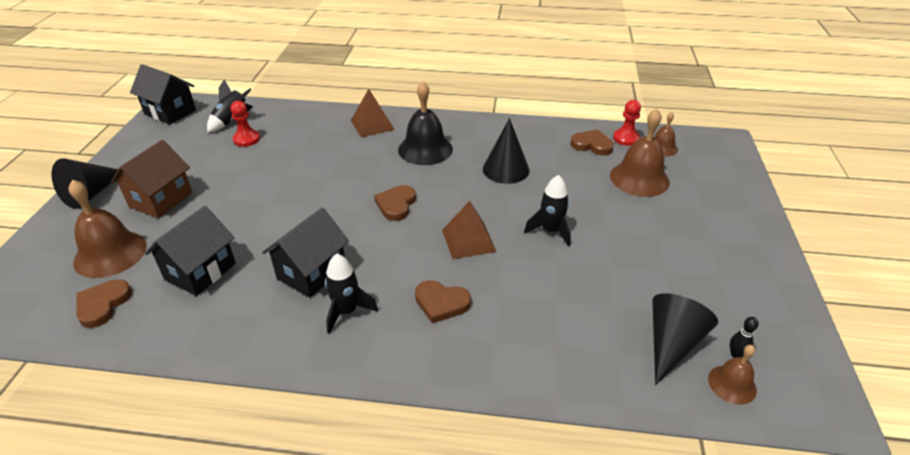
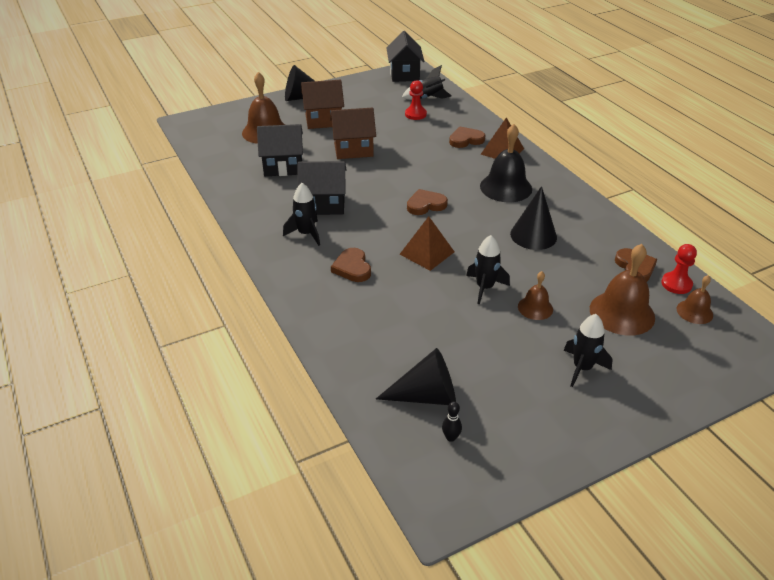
camera: 55 degrees right, 0 degrees up
(103, 305) = (229, 152): brown heart -> brown heart (466, 140)
(245, 205) = (353, 150): none -> brown house
(690, 231) = (582, 368): none -> black rocket
(732, 384) = (415, 443): brown bell -> brown bell (535, 308)

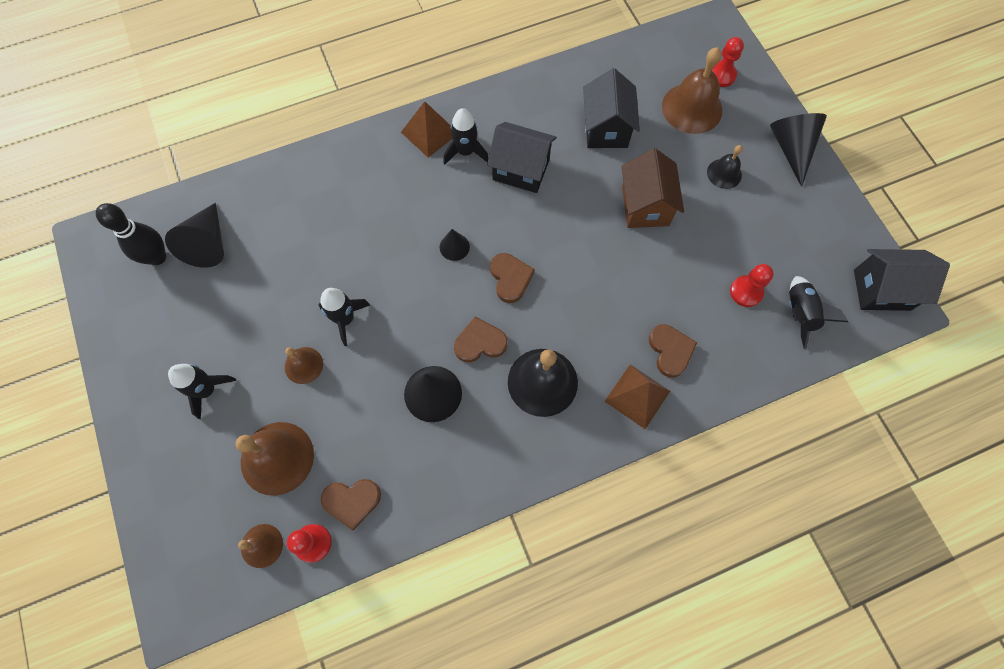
camera: 95 degrees right, 30 degrees up
(235, 120) = (721, 75): none -> red pawn
(323, 120) = (724, 173): brown house -> black bell
(324, 204) = (521, 170): black house -> black house turned 75 degrees counterclockwise
(352, 268) = (400, 193): brown heart -> brown heart (480, 342)
(402, 234) = (454, 247): none -> black cone
(427, 253) = (415, 268): brown pyramid -> brown pyramid (429, 132)
(451, 437) = (157, 257): black bowling pin -> black bowling pin, size x2.11

